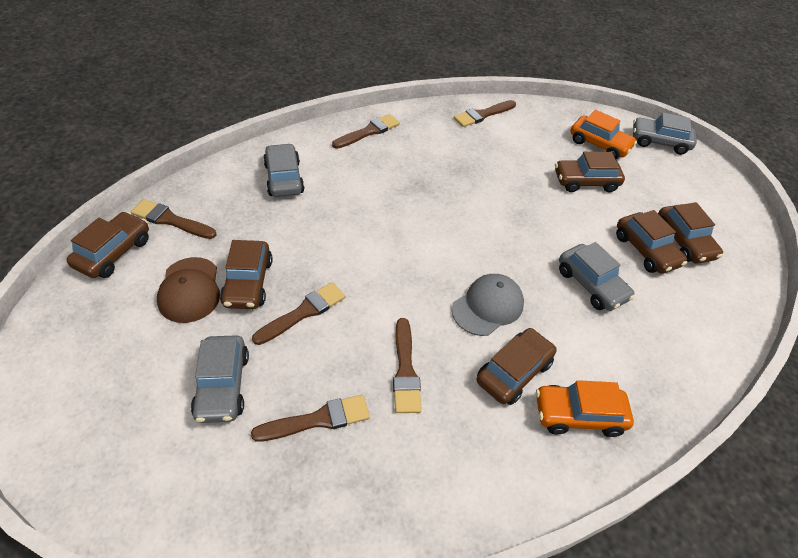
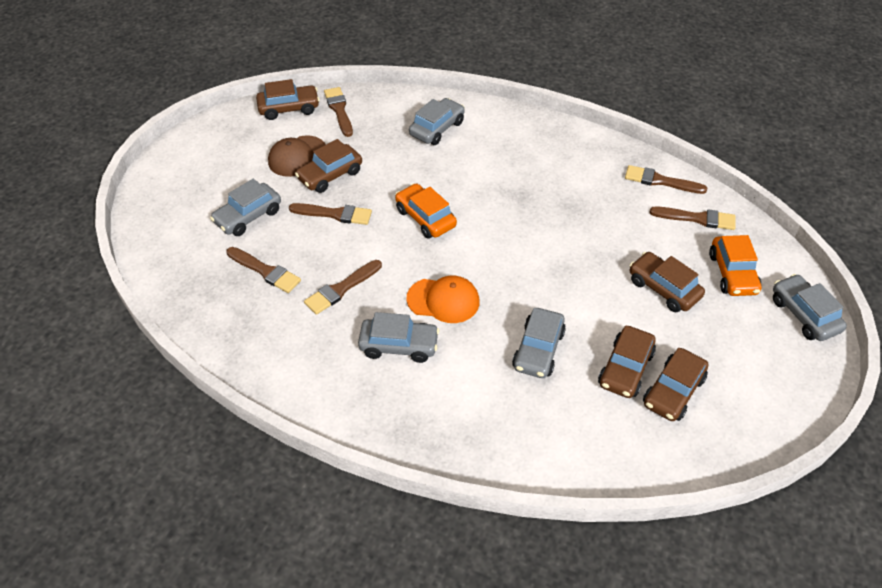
camera: 55 degrees right, 0 degrees up
(368, 132) = (543, 135): brown brush -> brown brush (697, 218)
(488, 306) = (443, 300): grey cap -> orange cap
(514, 372) = (399, 345): brown car -> grey car
(578, 415) = (398, 400): orange car -> orange car (425, 218)

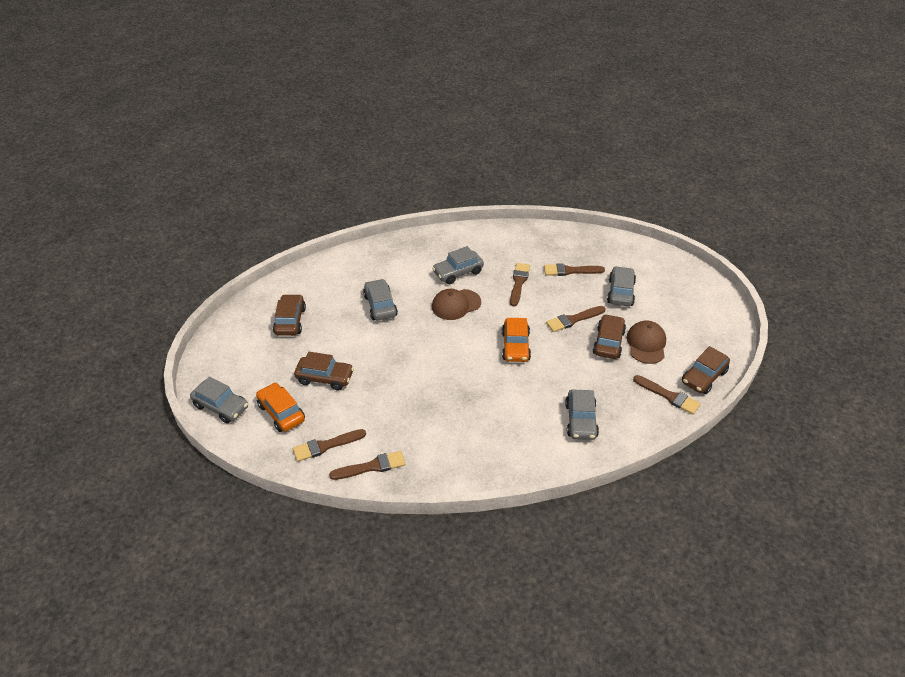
camera: 145 degrees right, 5 degrees down
(425, 218) = (515, 346): orange car -> orange car turned 75 degrees clockwise
(443, 300) = (456, 304): orange cap -> brown cap
(625, 369) = (324, 319): brown car -> none

